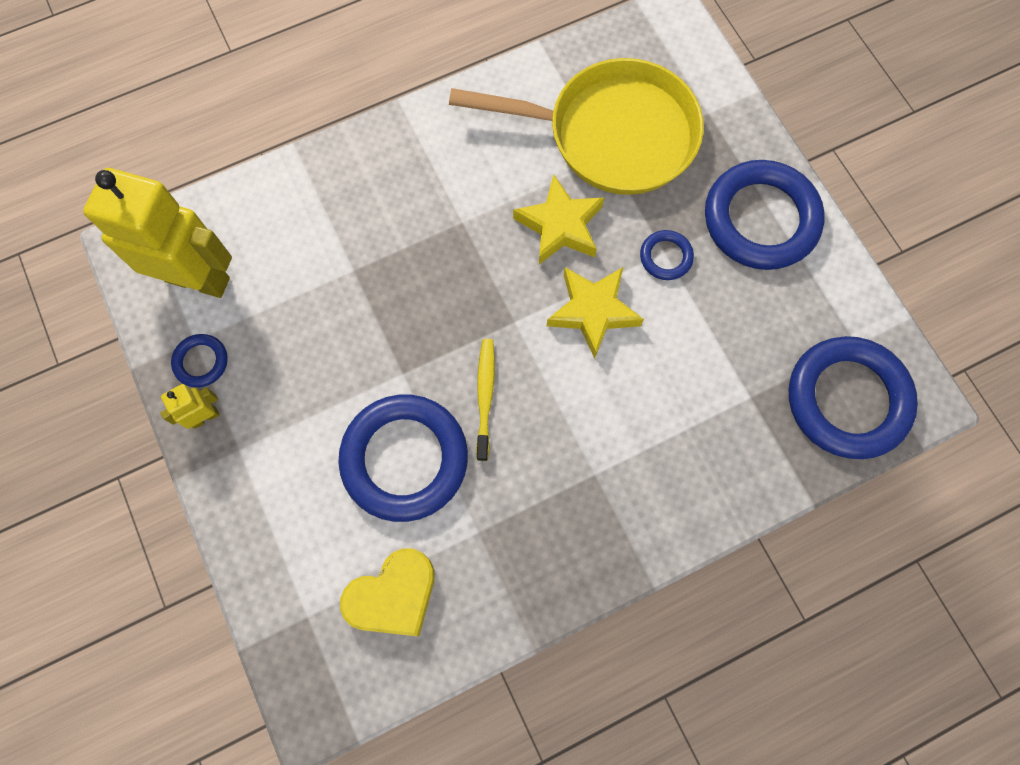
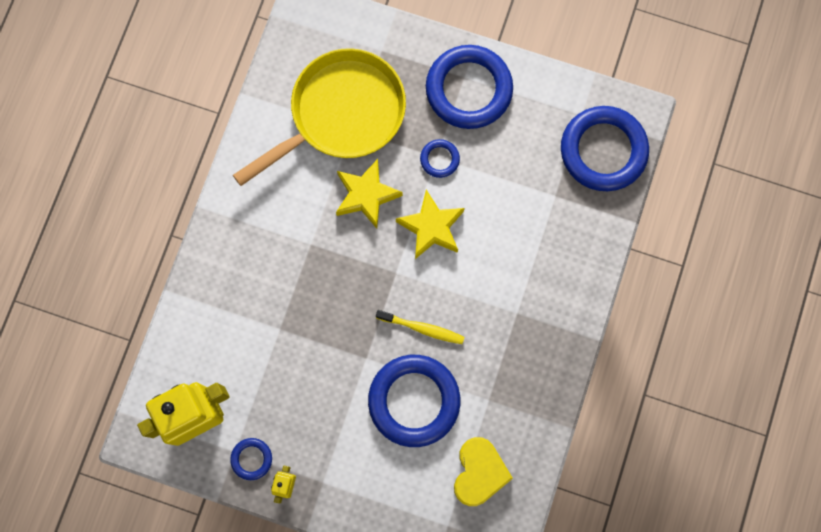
camera: 45 degrees left, 5 degrees up
(485, 397) = (422, 328): yellow toothbrush -> yellow toothbrush turned 150 degrees clockwise

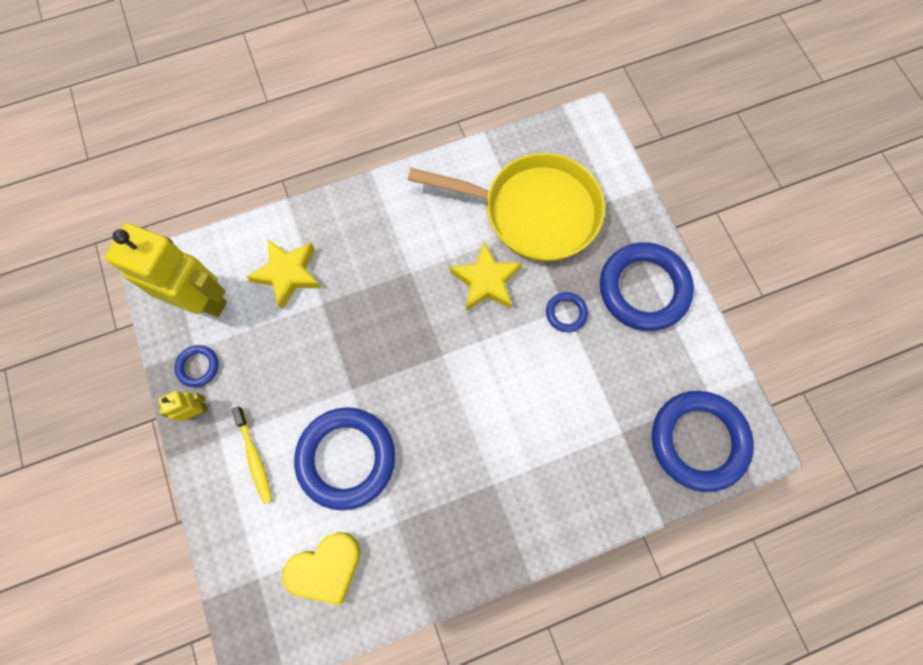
camera: 50 degrees right, 5 degrees down
(422, 328) = (414, 414): yellow toothbrush -> yellow toothbrush (254, 457)
(431, 227) = (504, 352): yellow star -> yellow star (288, 274)

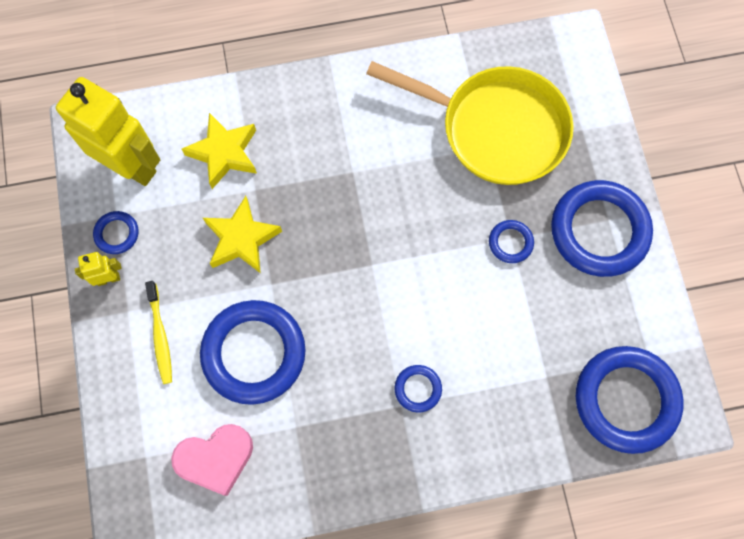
camera: 10 degrees right, 0 degrees up
(326, 567) = (216, 459): yellow heart -> pink heart
(486, 281) = (431, 195): yellow star -> yellow star (241, 239)
(506, 465) = (418, 389): none -> blue ring

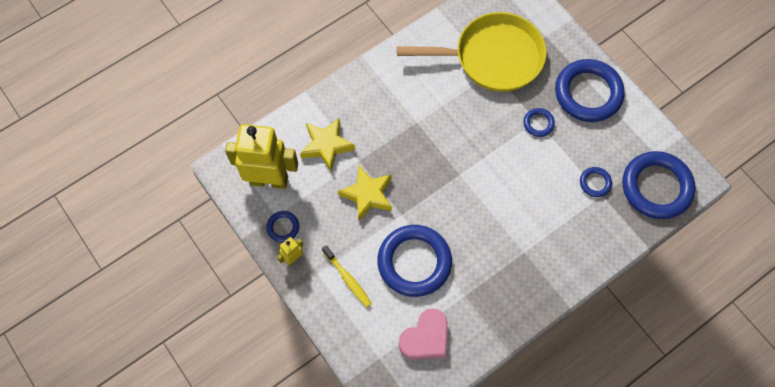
camera: 25 degrees left, 5 degrees down
(418, 389) = (529, 237): blue ring -> blue ring (595, 183)

